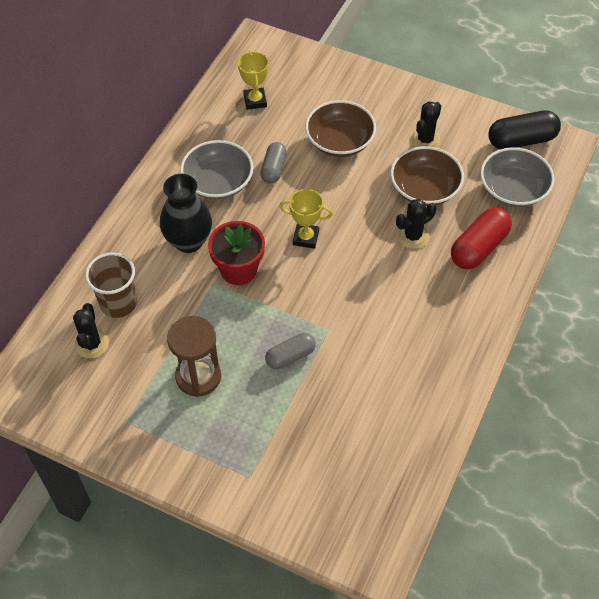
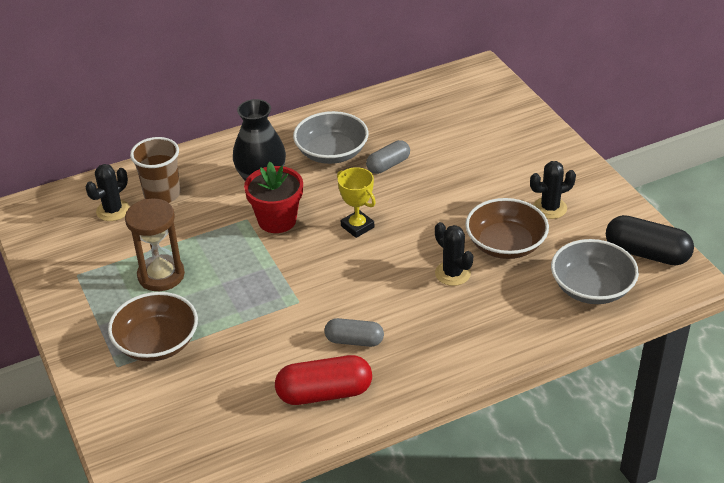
camera: 40 degrees right, 15 degrees down
(255, 101) = (429, 111): yellow trophy -> none
(290, 356) = (246, 302): grey capsule -> grey capsule (354, 341)
(340, 141) = (468, 172): brown bowl -> brown bowl (157, 343)
(413, 236) = (452, 273): black cactus -> black cactus turned 45 degrees clockwise
(479, 247) = (504, 314): red capsule -> red capsule (324, 393)

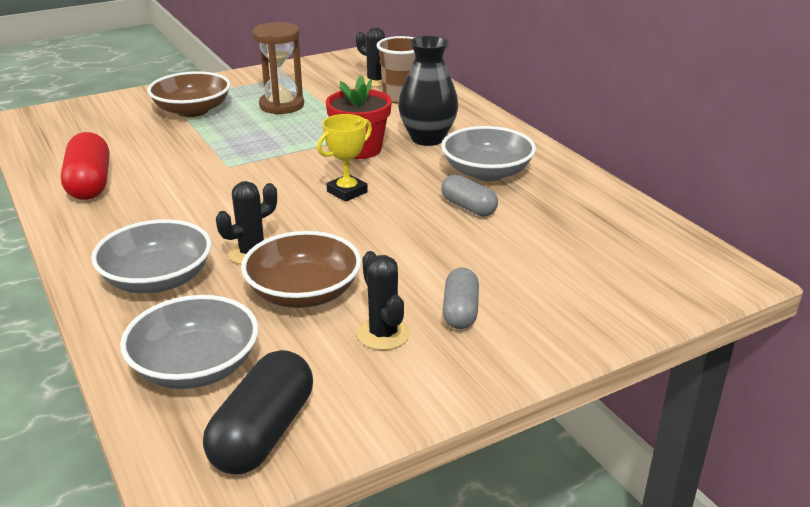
camera: 85 degrees right, 10 degrees down
(354, 341) = (158, 196): grey capsule -> grey capsule (460, 311)
(490, 320) = (157, 280): none -> grey bowl

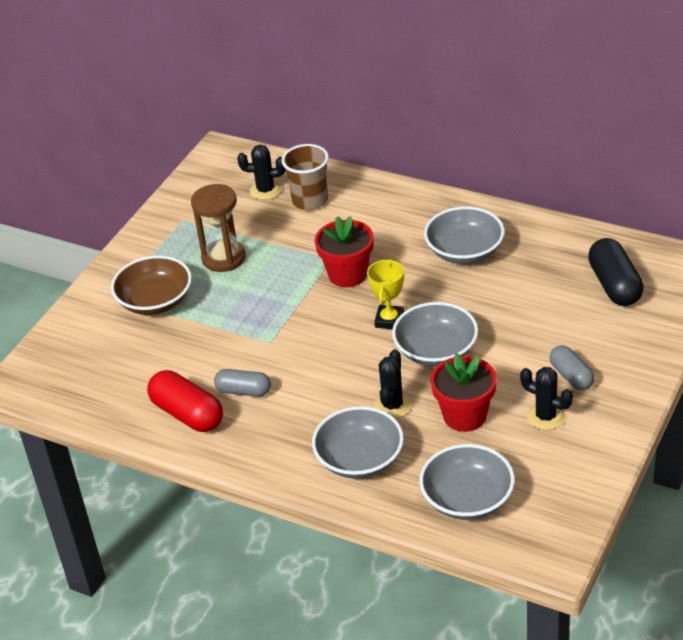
camera: 30 degrees left, 10 degrees up
(263, 433) = (555, 511): black capsule -> black capsule (614, 285)
(303, 293) = (465, 416): brown bowl -> red flower pot
(355, 230) = (436, 350): none -> grey bowl
(427, 138) = (384, 237): black vase -> none
(468, 207) = (487, 290): grey capsule -> grey capsule (243, 391)

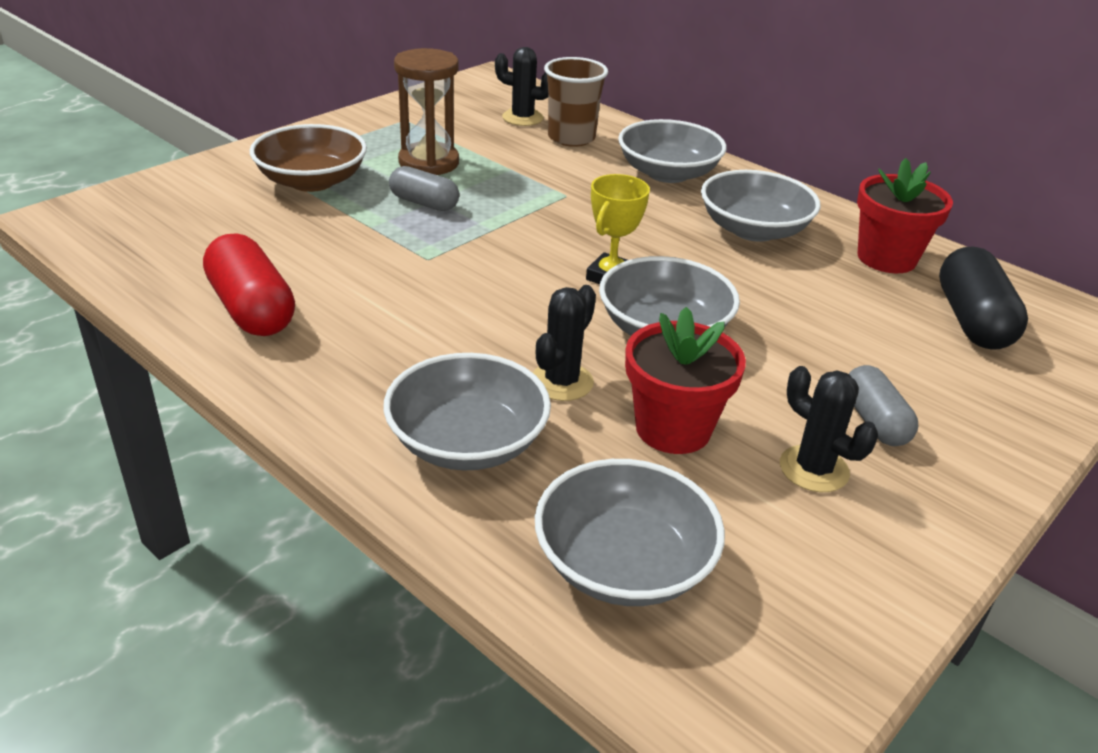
camera: 10 degrees right, 5 degrees down
(243, 391) = (351, 303): grey capsule -> grey capsule (424, 203)
(347, 274) = (579, 215): red flower pot -> red flower pot (886, 258)
(391, 215) = (668, 173): none -> grey bowl

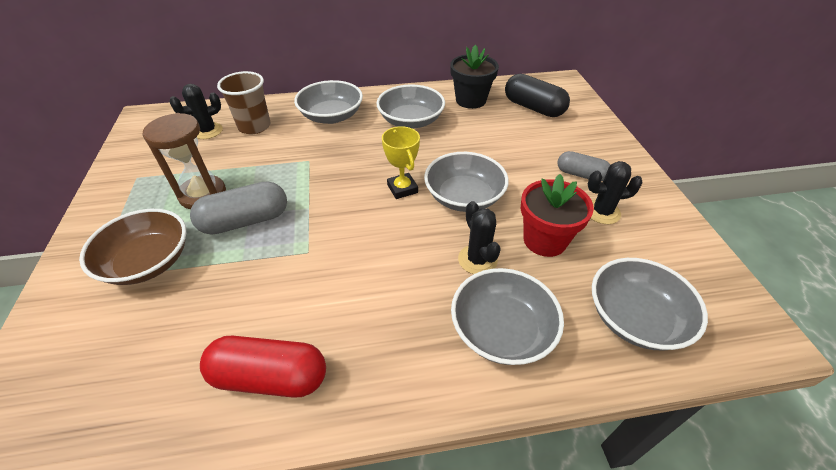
camera: 50 degrees left, 10 degrees up
(424, 203) = (245, 221): grey capsule -> grey capsule, size x1.56
(886, 258) = (470, 100): red flower pot -> black flower pot

